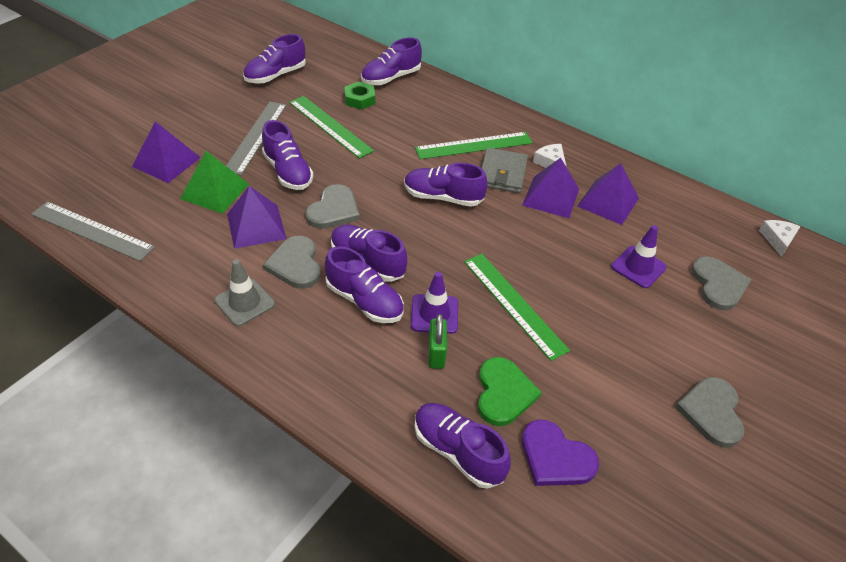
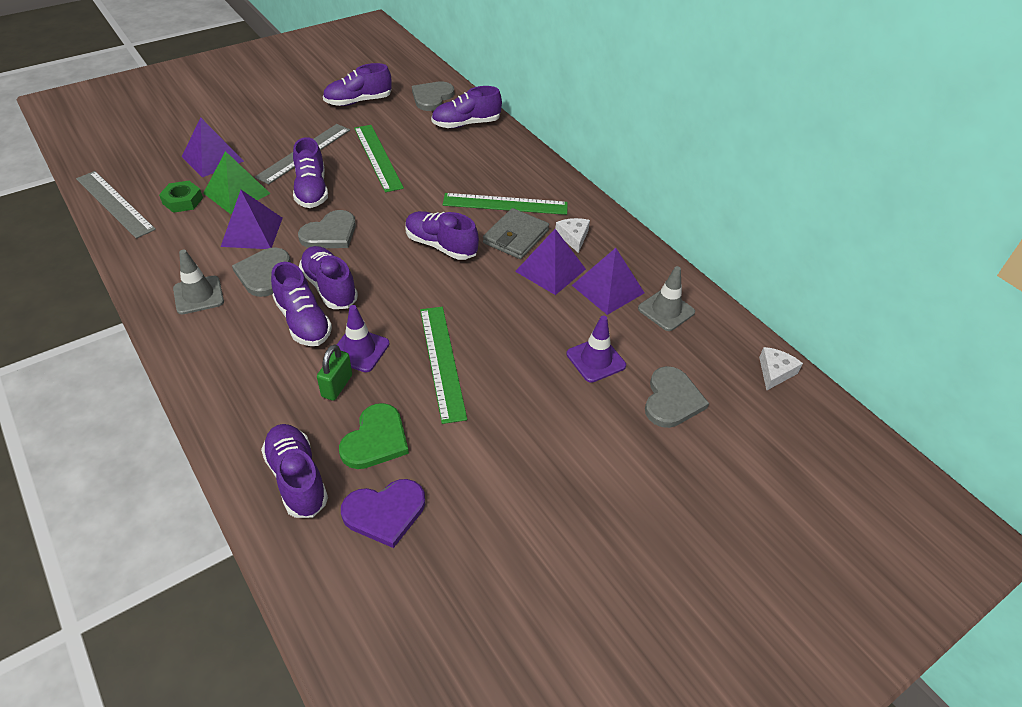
camera: 20 degrees right, 0 degrees up
(359, 99) = (422, 138): green nut -> green nut (182, 201)
(555, 457) = (385, 512): purple heart -> purple heart turned 75 degrees counterclockwise
(665, 209) = (666, 310): none -> grey traffic cone
(711, 412) = (574, 521): grey heart -> grey heart (432, 97)

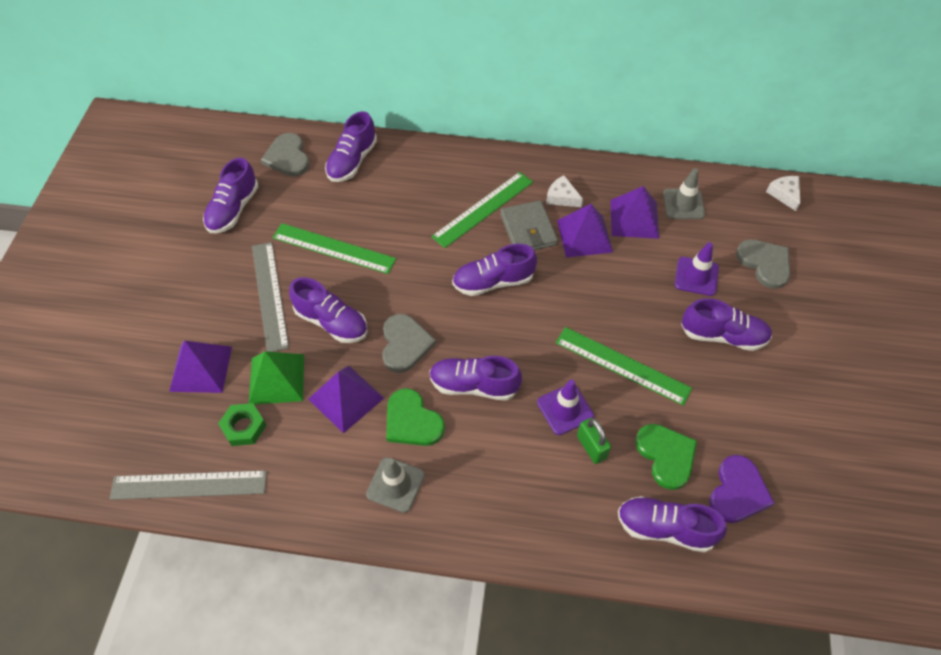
camera: 45 degrees left, 10 degrees up
(264, 273) = (412, 421): grey heart -> green heart
(303, 321) = (498, 427): purple shoe -> purple shoe (723, 336)

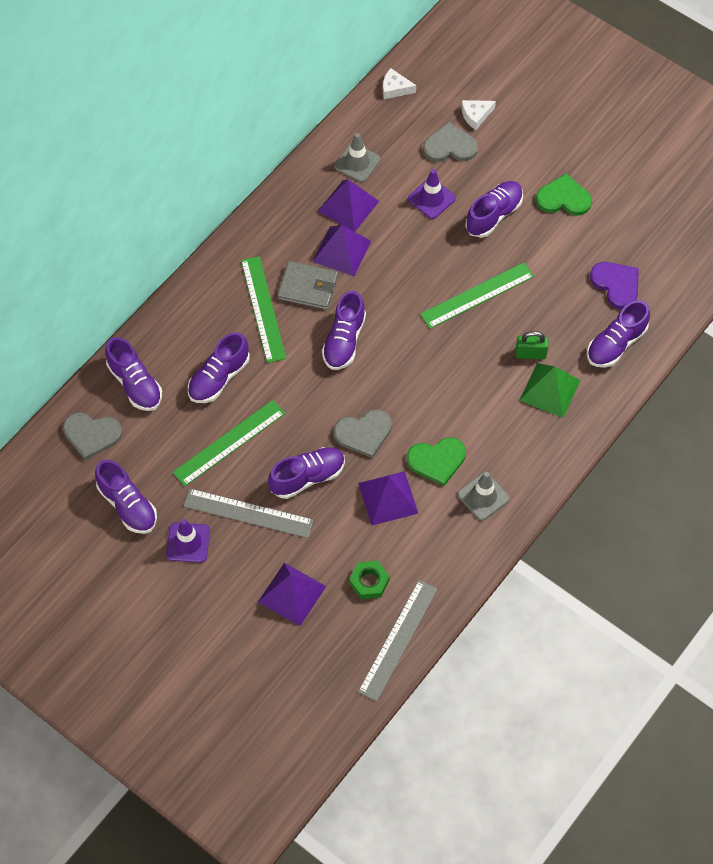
camera: 60 degrees left, 5 degrees up
(276, 379) = (338, 541): green pyramid -> green pyramid (549, 390)
(405, 344) = (364, 433): grey heart -> grey heart turned 135 degrees clockwise
(474, 385) = (432, 403): purple shoe -> purple shoe (219, 378)
(561, 197) = (290, 244): white cheese -> white cheese (476, 115)
(565, 409) = (490, 353): purple traffic cone -> purple traffic cone (188, 543)
(666, 455) = (565, 311): green heart -> green heart (563, 198)

